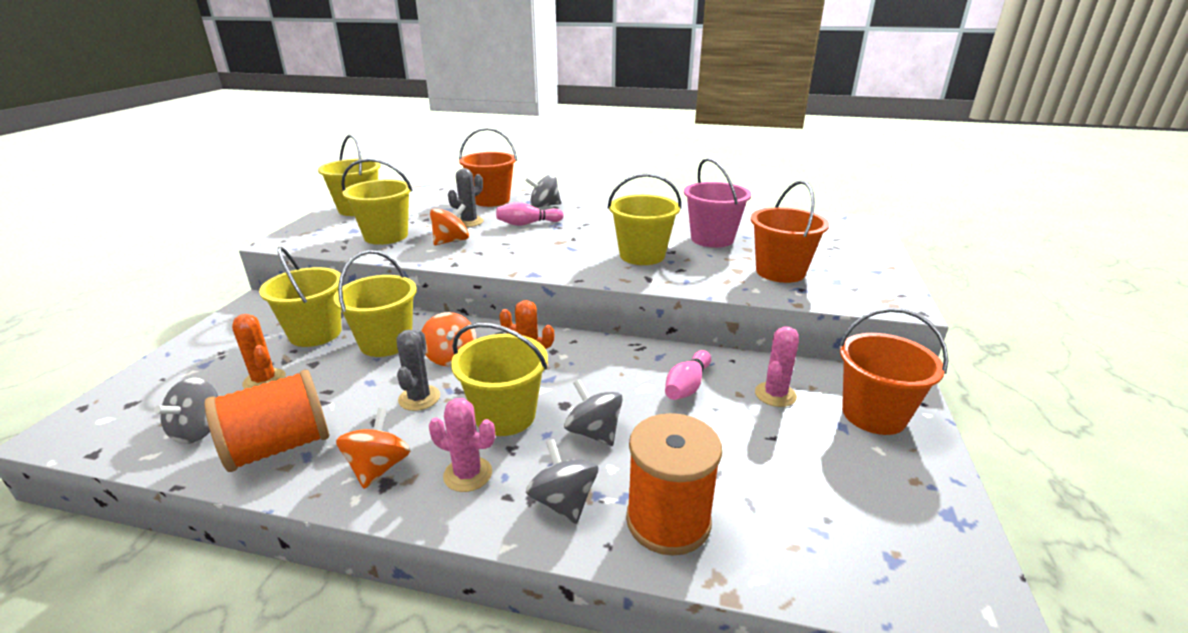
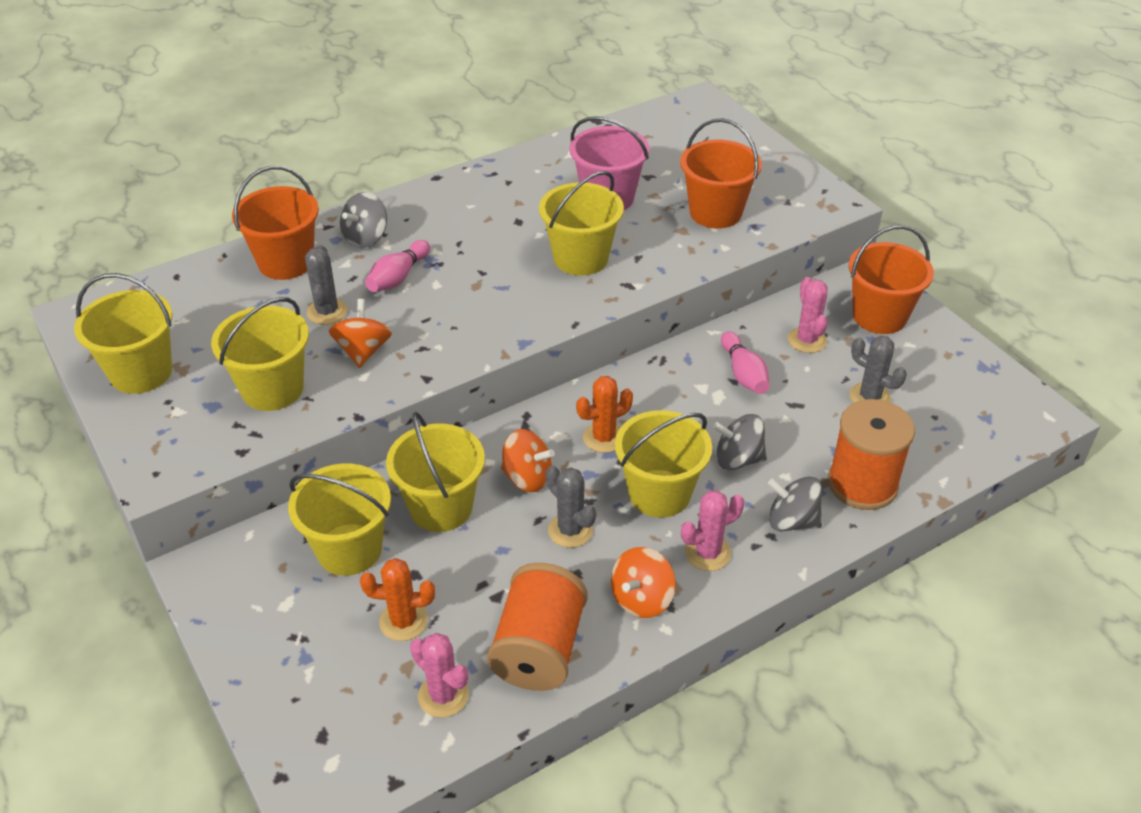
camera: 45 degrees left, 15 degrees up
(199, 430) = (443, 695): grey spinning top -> pink cactus
(378, 468) = (641, 599): orange spinning top -> orange spinning top turned 105 degrees counterclockwise
(777, 463) = (869, 397): none -> grey cactus

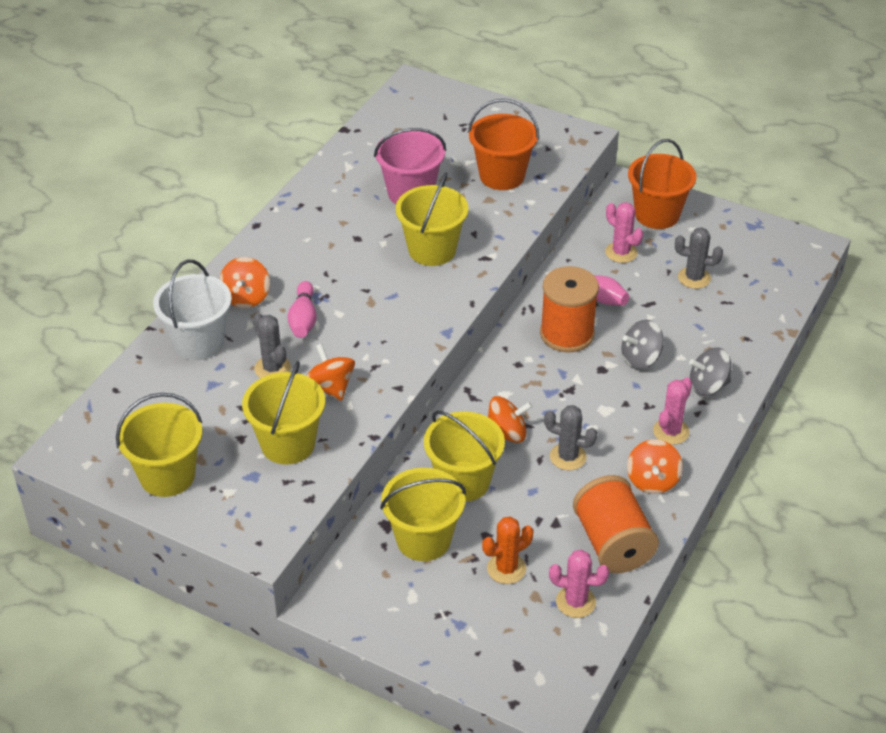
camera: 30 degrees left, 0 degrees up
(286, 262) = (198, 342): orange bucket -> white bucket
(366, 238) = (246, 297): grey spinning top -> orange spinning top
(603, 438) = (536, 382): orange cactus -> none
(659, 493) = (607, 405): yellow bucket -> none
(862, 484) = (733, 341): orange spool -> orange spool (567, 334)

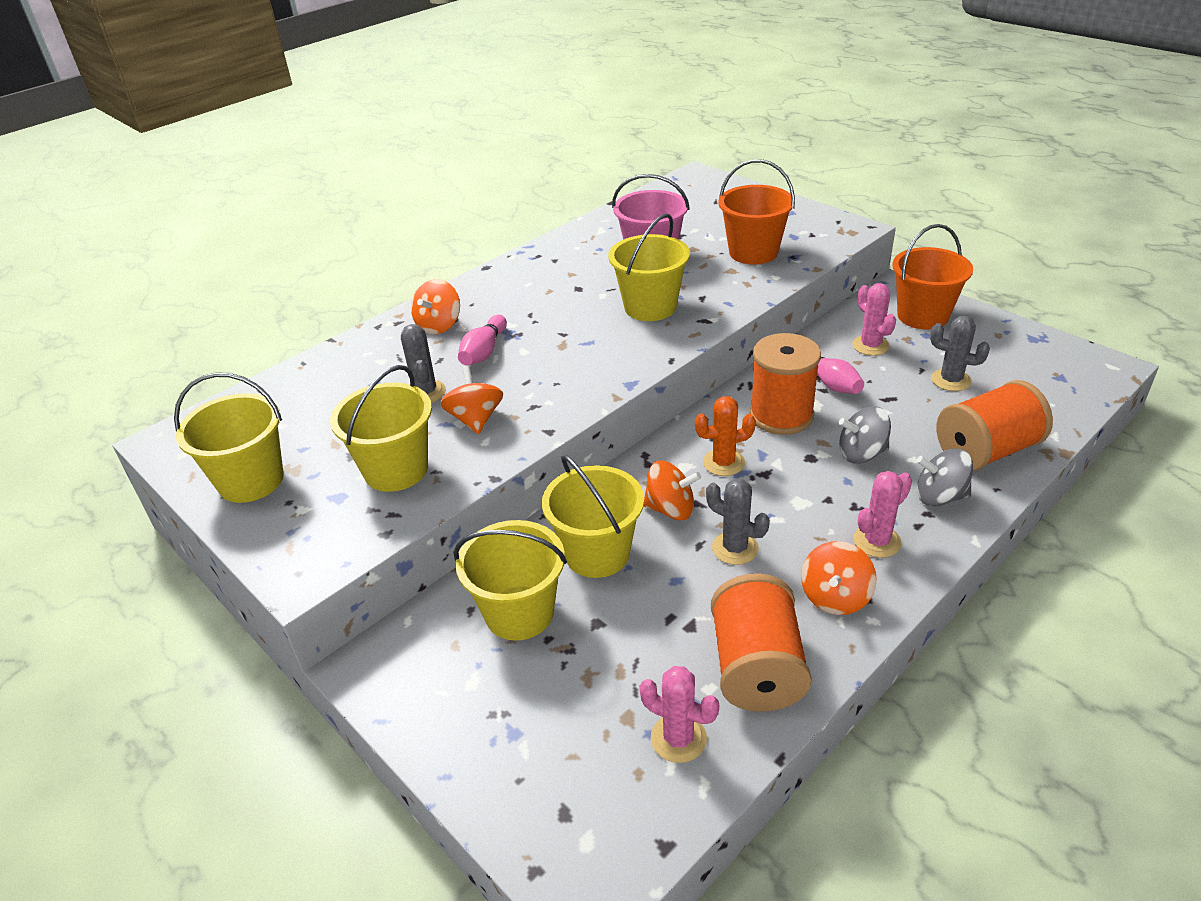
camera: 20 degrees right, 5 degrees down
(198, 342) = (367, 358): white bucket -> none
(506, 569) = (604, 671): orange cactus -> orange cactus (723, 462)
(734, 340) = (986, 451): none -> orange spool

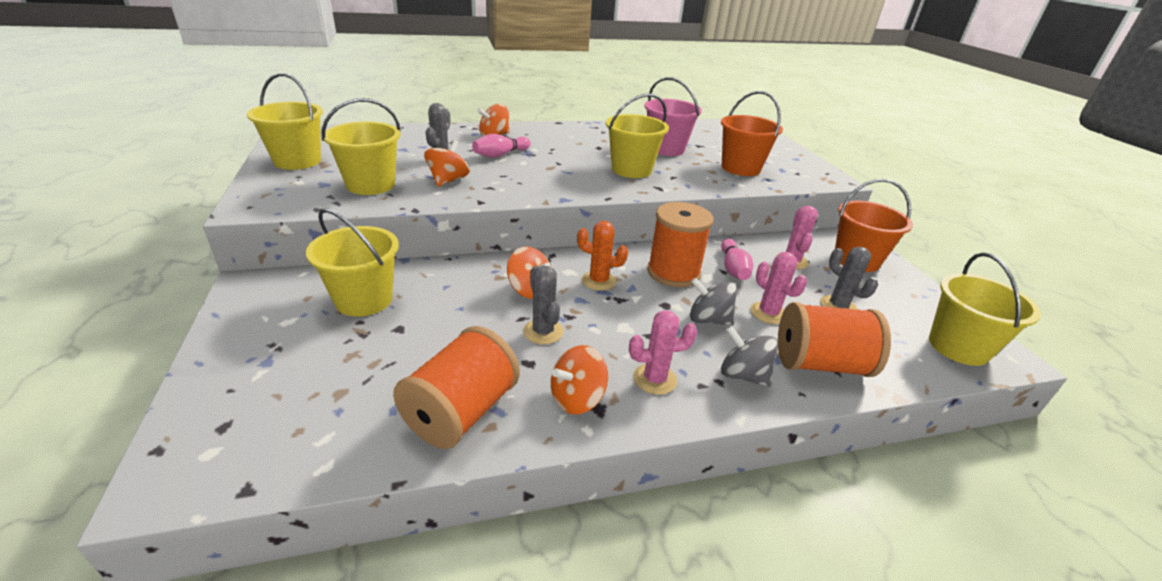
camera: 25 degrees right, 5 degrees down
(597, 553) = (451, 292): yellow bucket -> yellow bucket (958, 347)
(678, 738) = (351, 425): pink cactus -> pink cactus (768, 313)

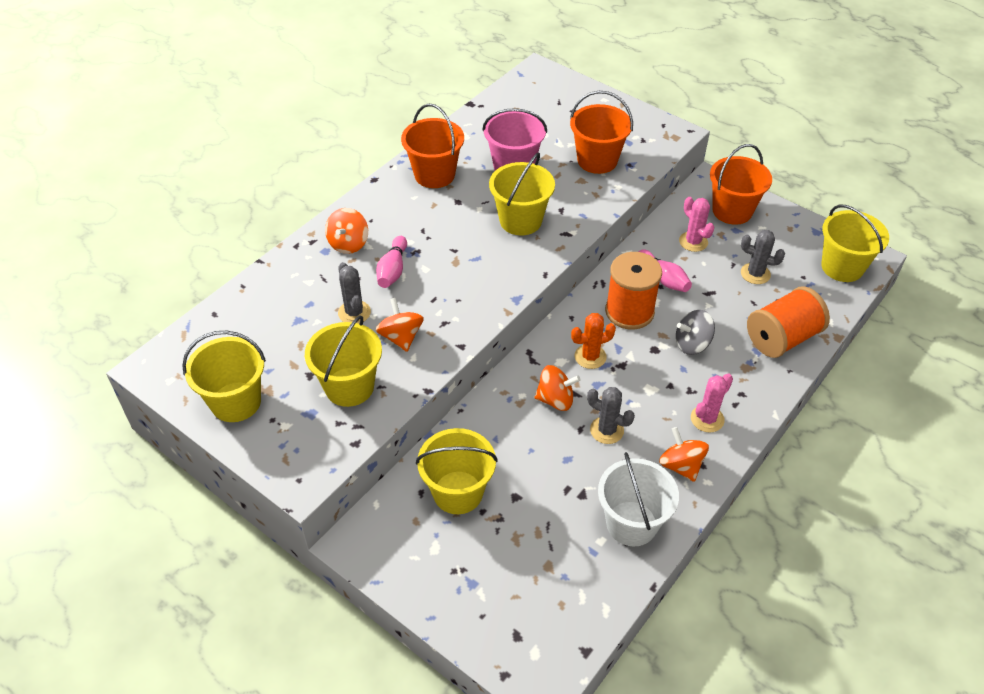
camera: 35 degrees left, 15 degrees up
(461, 412) = (631, 523): orange spool -> white bucket
(577, 398) = (681, 465): orange spinning top -> orange spinning top turned 135 degrees clockwise
(602, 133) = (434, 175): none -> orange bucket
(743, 375) = (750, 379): grey spinning top -> none
(768, 313) = (721, 311): pink cactus -> none

